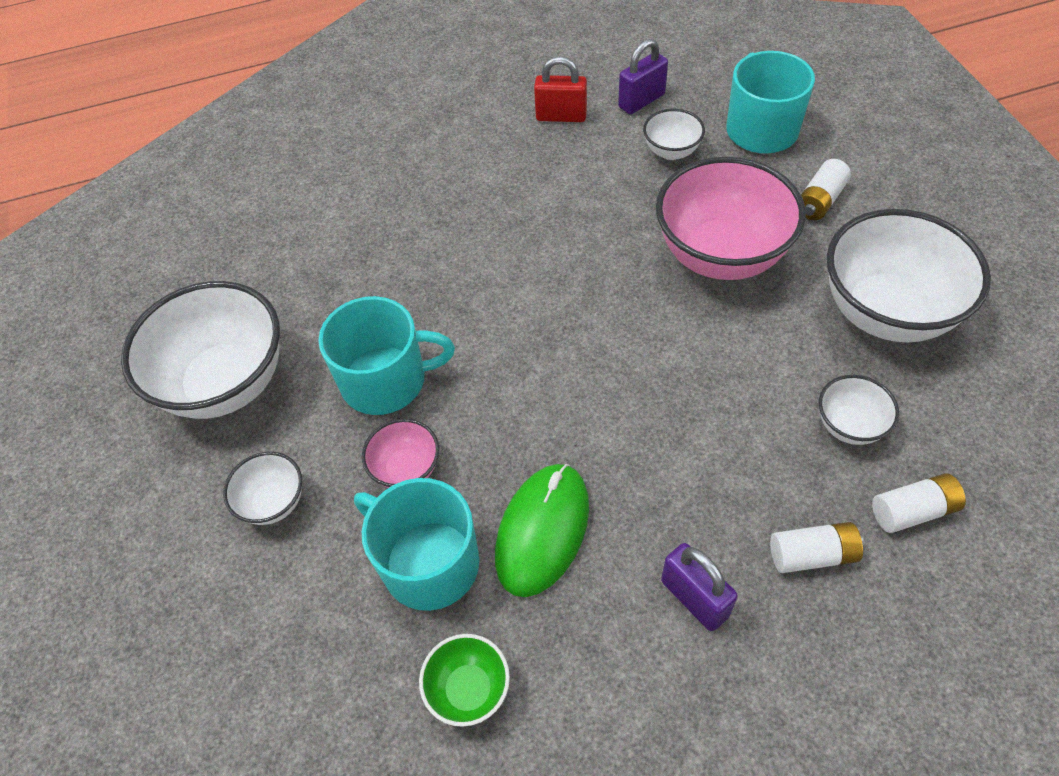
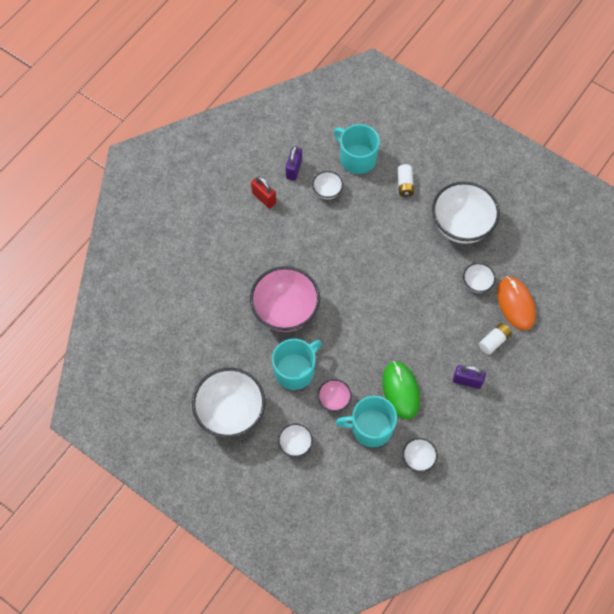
camera: 40 degrees left, 10 degrees up
(468, 689) = (418, 459): green bowl -> white bowl
(561, 116) = (264, 198): red padlock -> red padlock turned 75 degrees clockwise
(721, 255) = (383, 234): pink bowl -> pink bowl (285, 311)
(913, 511) = (515, 304): white battery -> orange mouse

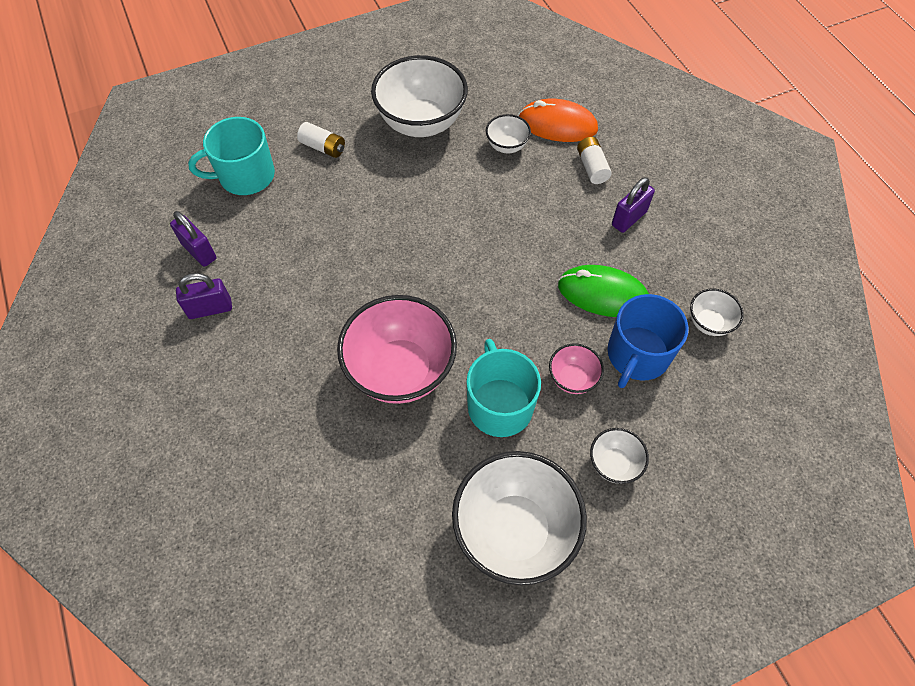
camera: 60 degrees left, 5 degrees down
(264, 198) = (210, 309): red padlock -> purple padlock
(327, 191) = (263, 231): white bowl -> none
(370, 428) = (637, 355): turquoise mug -> blue mug

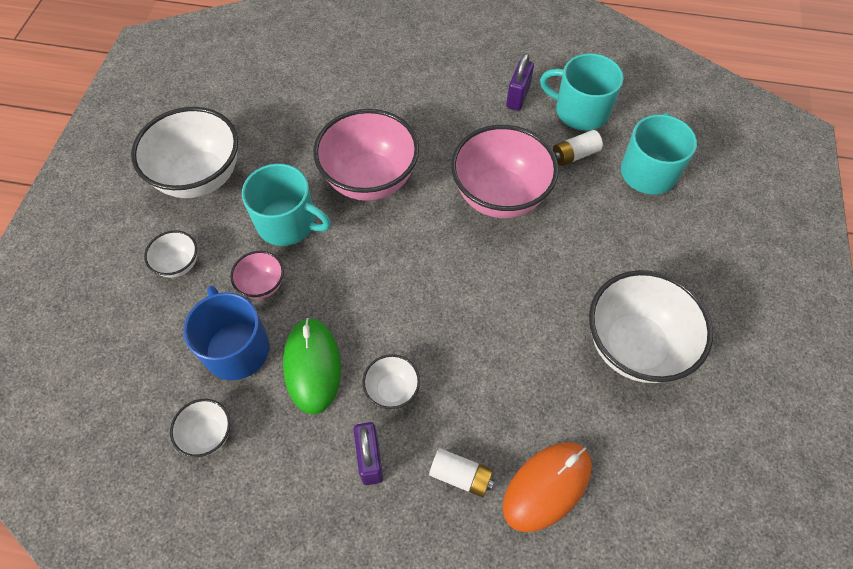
camera: 125 degrees right, 0 degrees up
(199, 251) = (580, 111): purple padlock -> turquoise mug
(323, 147) = (650, 244): white battery -> white battery (574, 155)
(345, 261) = (499, 196): none -> pink bowl
(506, 146) = (548, 408): white bowl -> white bowl (392, 390)
(602, 294) = (312, 366): green mouse -> green mouse turned 60 degrees counterclockwise

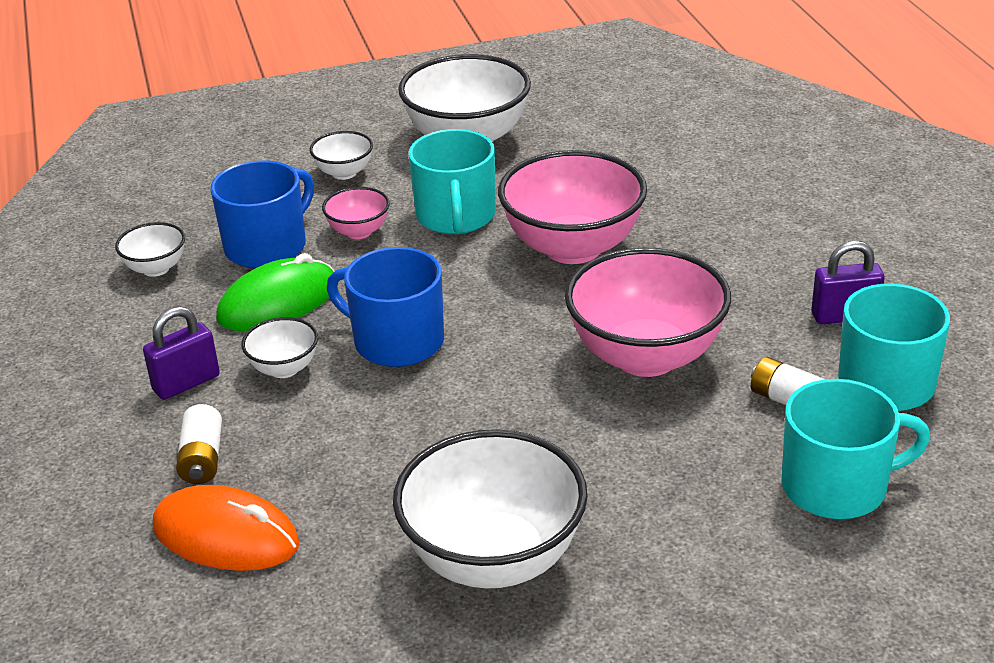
camera: 65 degrees right, 25 degrees down
(404, 313) = (396, 341): none -> blue mug

